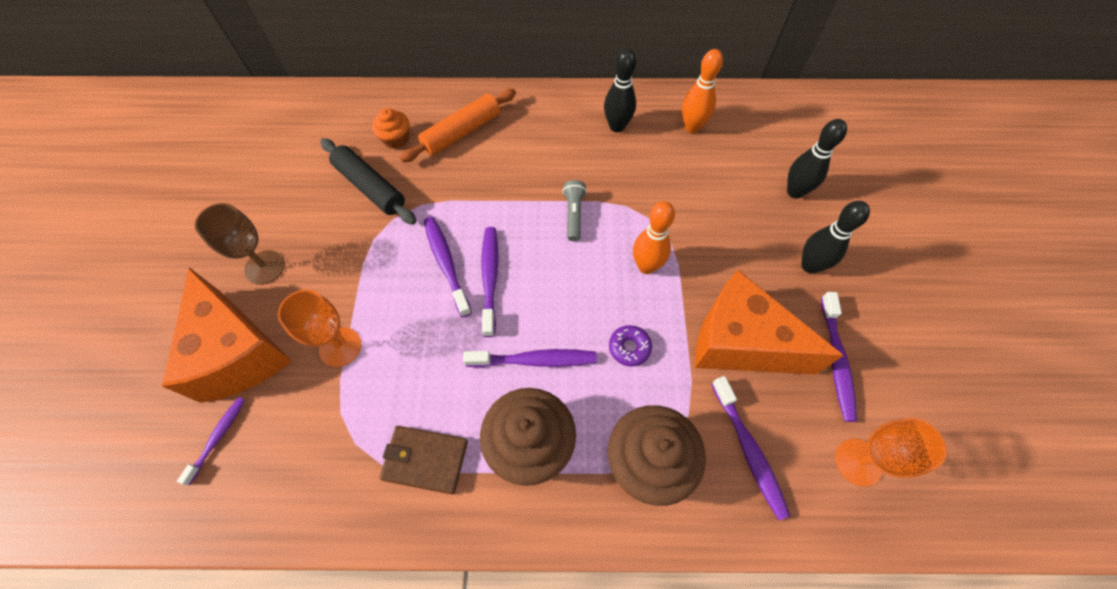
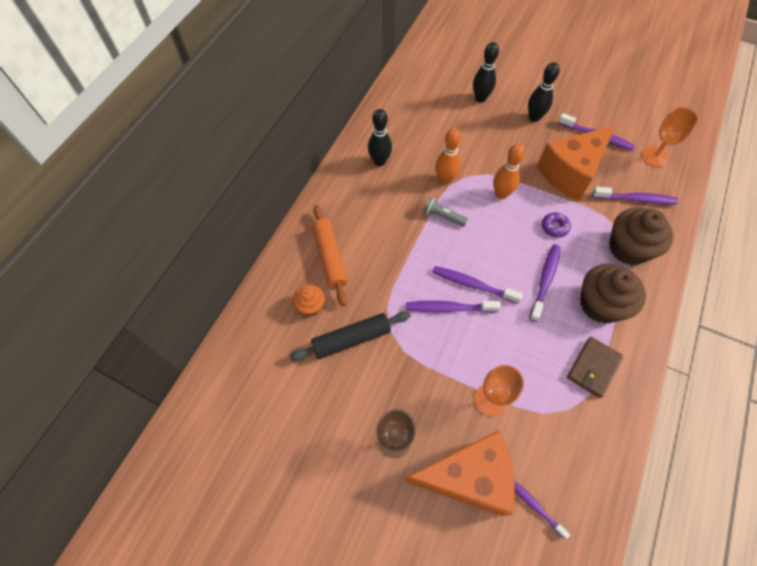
camera: 65 degrees left, 0 degrees up
(692, 127) = (403, 122): orange bowling pin -> orange bowling pin (445, 180)

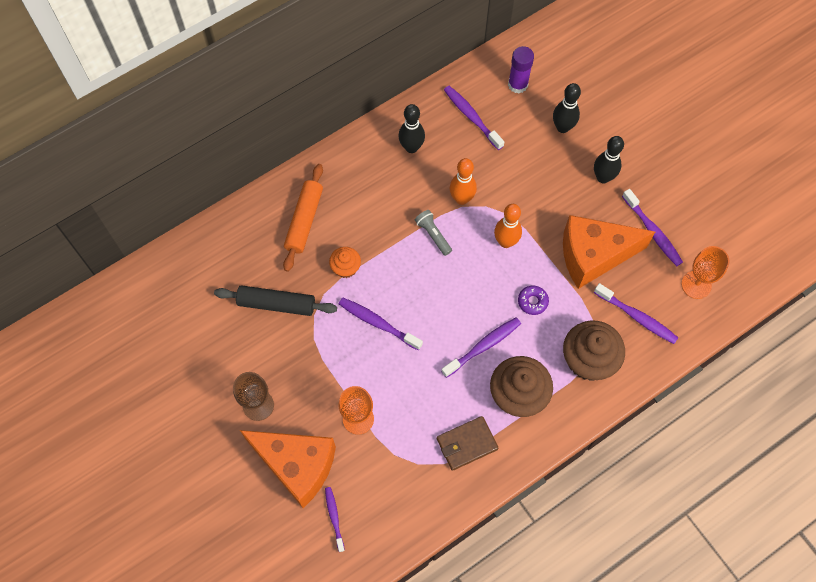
camera: 30 degrees right, 5 degrees up
(310, 306) = (260, 256): orange cupcake -> orange cupcake (346, 268)
(427, 85) = (518, 84): none -> purple glue stick
(472, 285) = (414, 314): purple toothbrush -> purple toothbrush (471, 117)

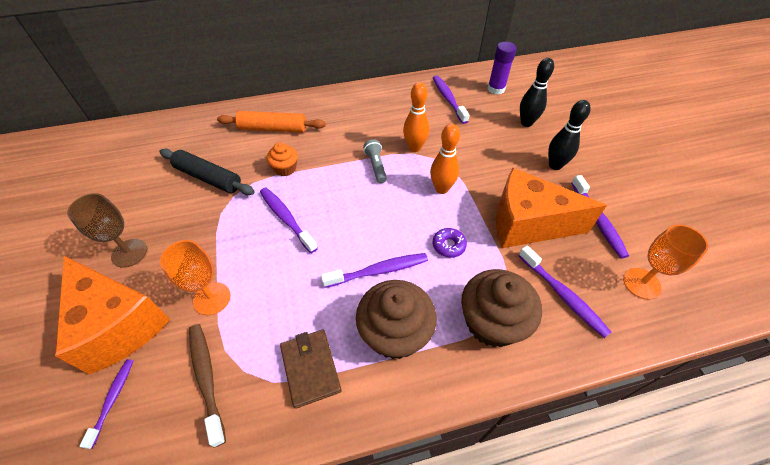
camera: 20 degrees right, 15 degrees down
(304, 221) = (273, 129): orange rolling pin -> orange rolling pin turned 60 degrees clockwise
(393, 479) = (206, 378): none -> brown toothbrush
(411, 147) = (388, 105): black bowling pin -> none
(466, 444) = (310, 368): brown wallet -> brown wallet turned 75 degrees clockwise

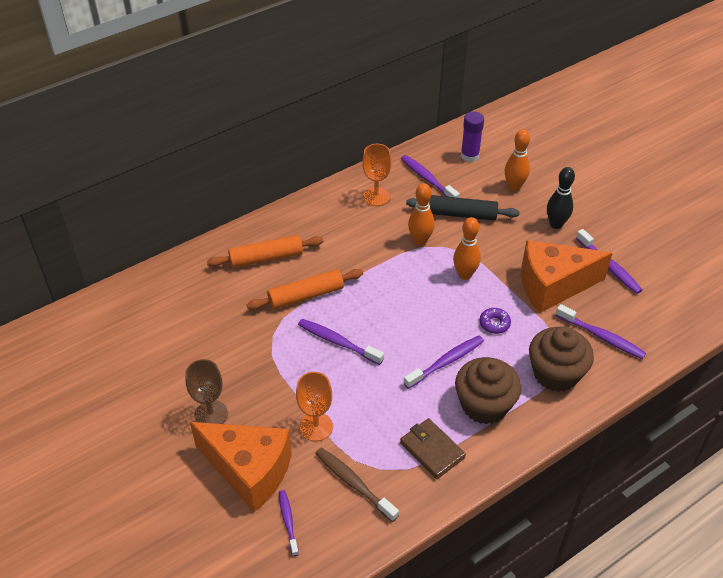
camera: 20 degrees left, 5 degrees down
(208, 178) = (235, 326): black rolling pin -> black rolling pin (461, 214)
(285, 168) = (306, 295): orange cupcake -> orange rolling pin
(376, 166) = (393, 269): grey flashlight -> none
(526, 123) = (514, 187): black bowling pin -> orange bowling pin
(641, 283) = (658, 309): orange goblet -> orange goblet (376, 196)

